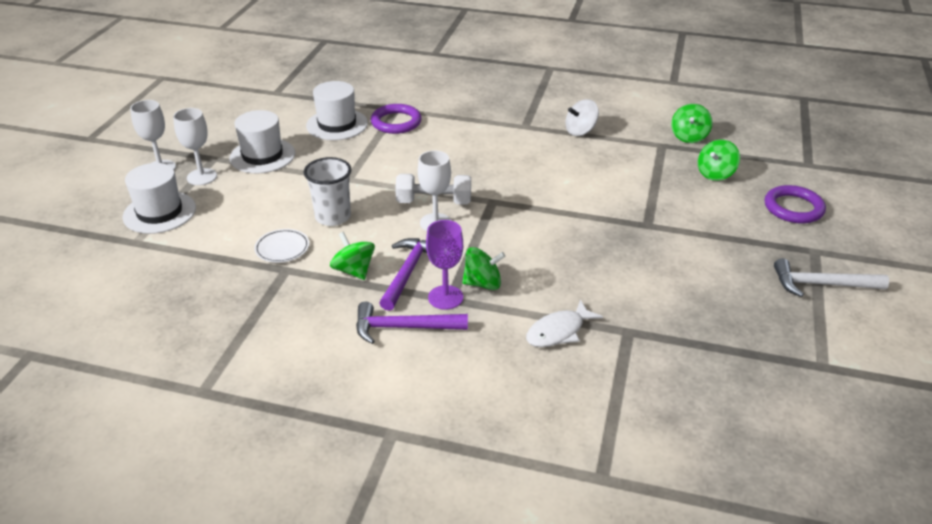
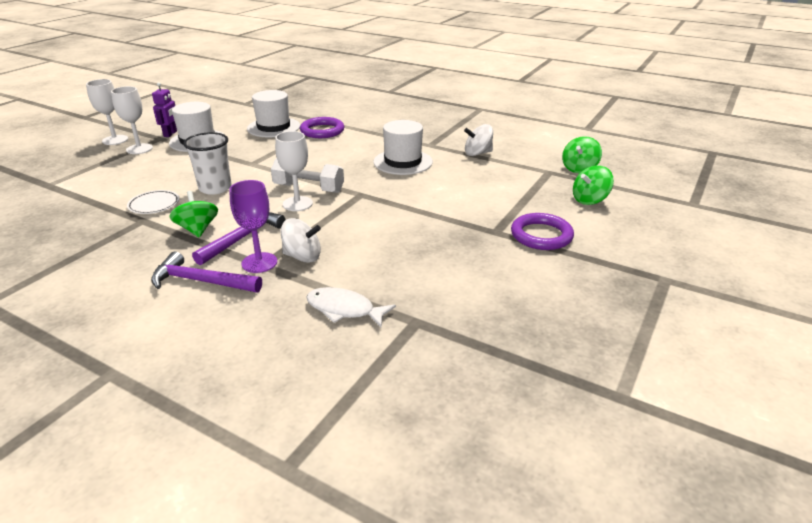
camera: 15 degrees right, 5 degrees down
(159, 212) = (85, 168): white hat -> white hat (403, 162)
(221, 150) = (170, 134): none -> purple robot
(483, 283) = (302, 256): green spinning top -> white spinning top
(558, 331) = (344, 309): white fish -> white fish turned 45 degrees clockwise
(793, 208) = (659, 238): purple ring -> purple ring (541, 235)
(821, 284) = (658, 312): white hammer -> none

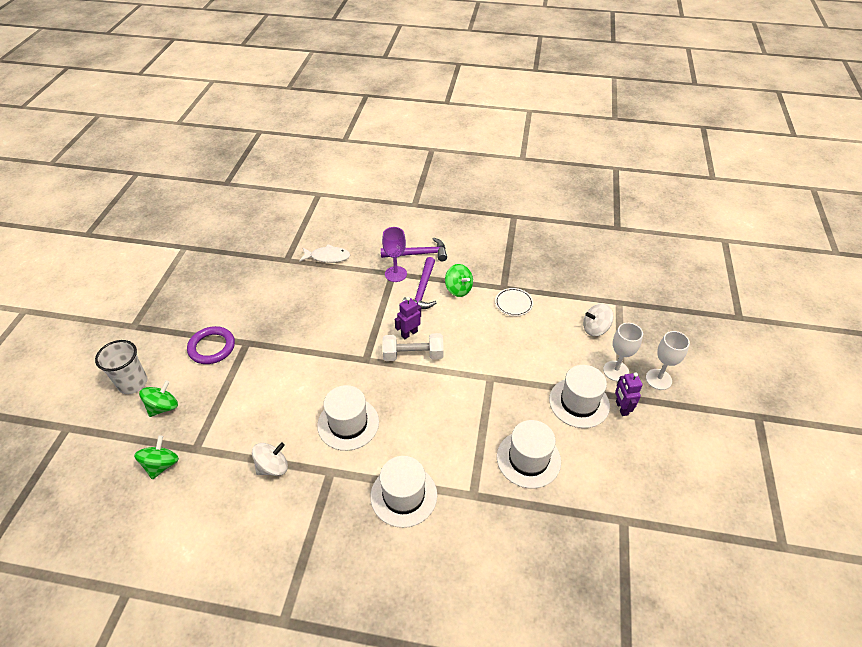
camera: 160 degrees right, 15 degrees up
(215, 188) = (488, 334): white cup -> white cup (133, 383)
(297, 204) = (409, 333): white goblet -> purple robot
(302, 256) = (372, 285): white spinning top -> white spinning top (595, 328)
(322, 131) = (467, 468): purple ring -> none
(379, 129) = (403, 495): none -> white hat

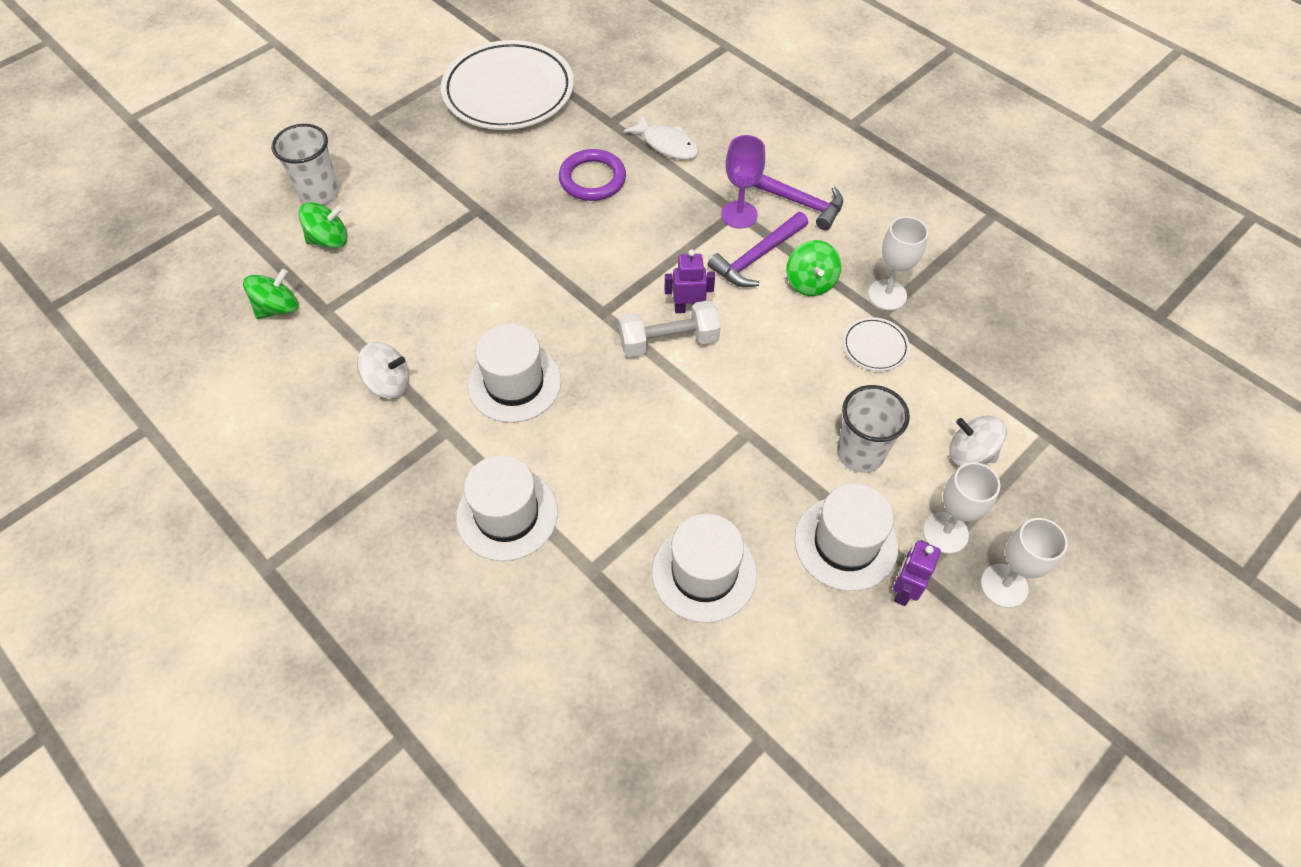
camera: 35 degrees right, 10 degrees up
(211, 270) = (508, 91): none -> white plate
(212, 347) = (434, 194): purple ring -> purple ring (592, 179)
(413, 355) = (668, 341): white dumbbell -> white dumbbell turned 45 degrees counterclockwise
(498, 276) = (887, 295): none -> white goblet
(549, 357) = (860, 453): none -> white cup

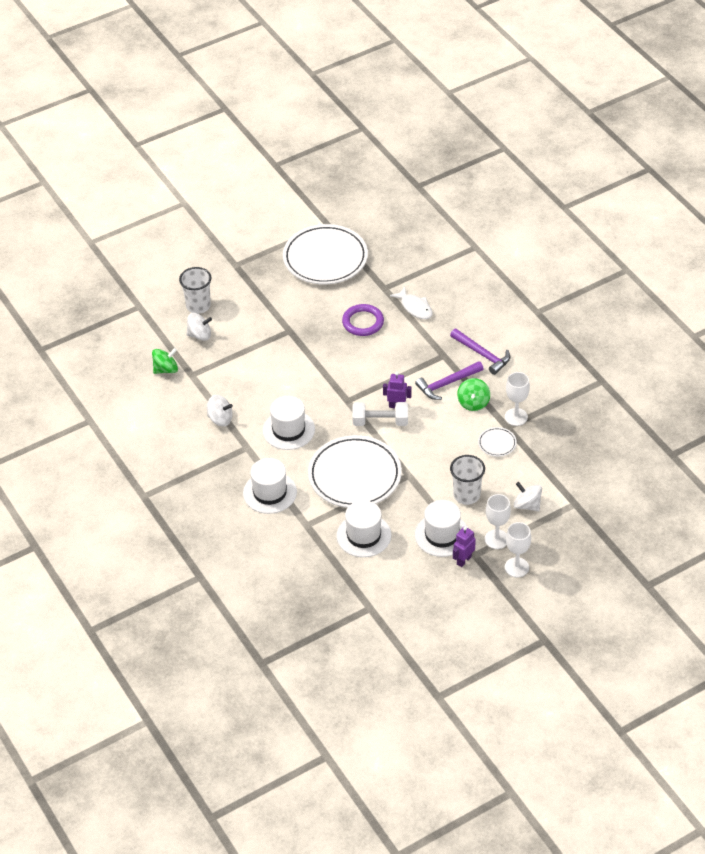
camera: 15 degrees right, 10 degrees down
(329, 240) = (200, 335): green spinning top -> white spinning top
(653, 451) = (354, 475): none -> white plate
(739, 215) = (445, 357): purple goblet -> none

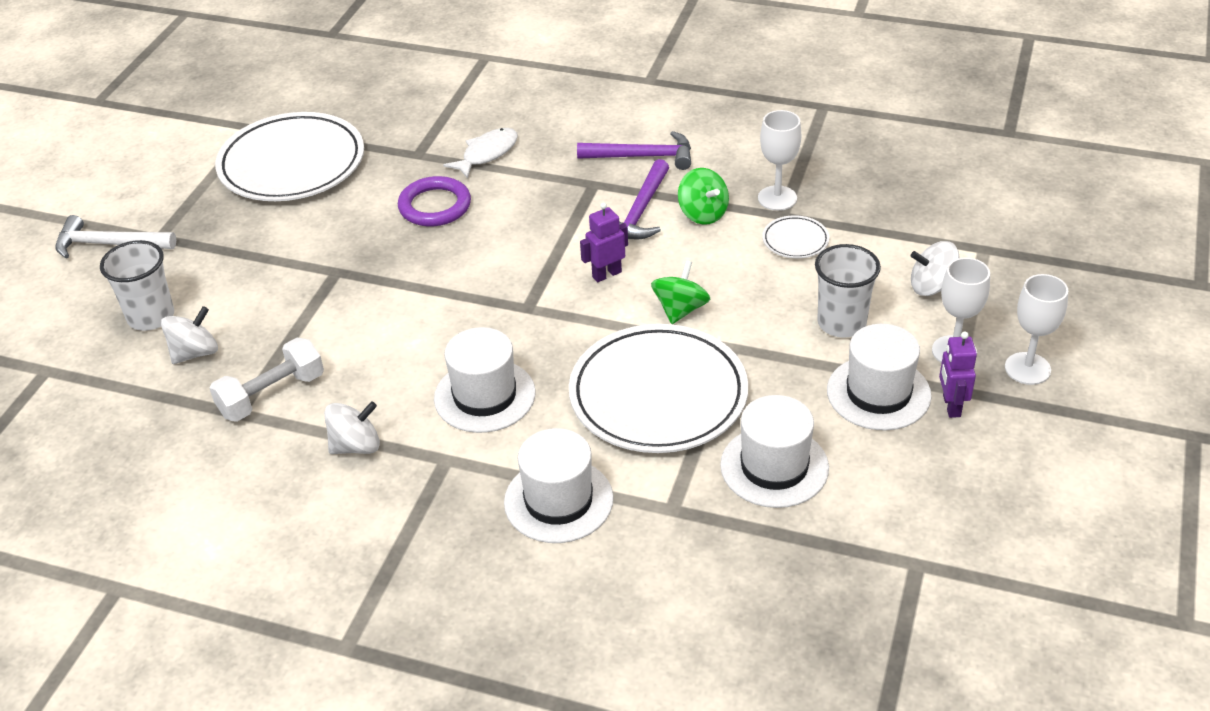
camera: 40 degrees left, 5 degrees down
(166, 369) = (184, 430): green spinning top -> green spinning top (680, 309)
(213, 256) = (109, 244): none -> white hammer
(380, 422) = (608, 306): white dumbbell -> white dumbbell (272, 395)
(415, 307) = (487, 154): white fish -> white fish turned 60 degrees counterclockwise

